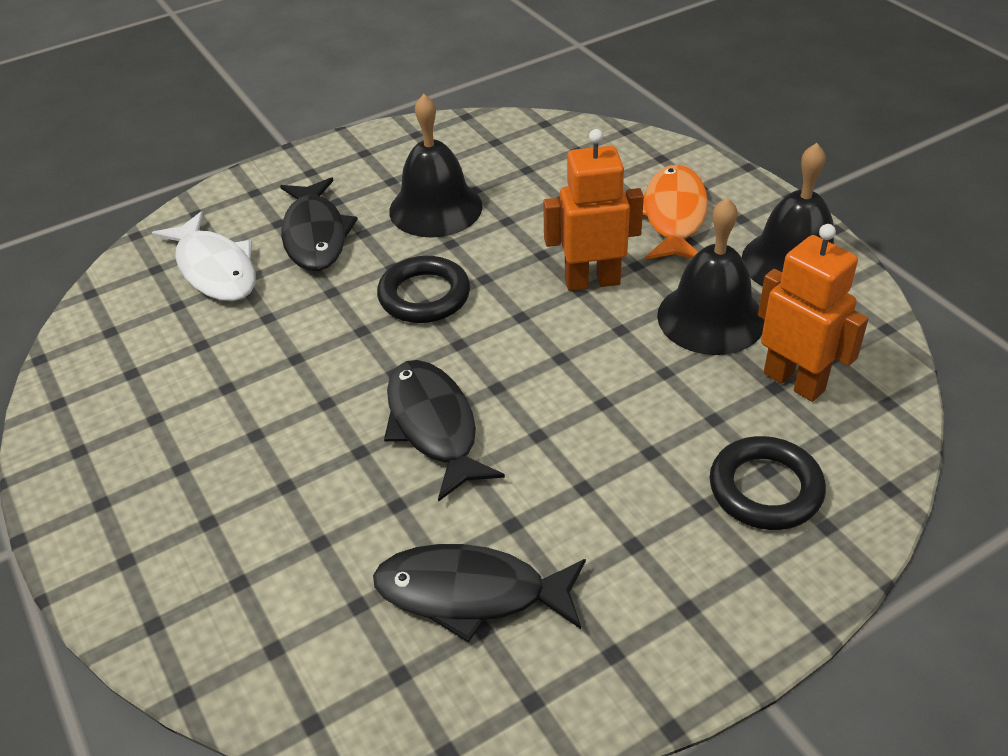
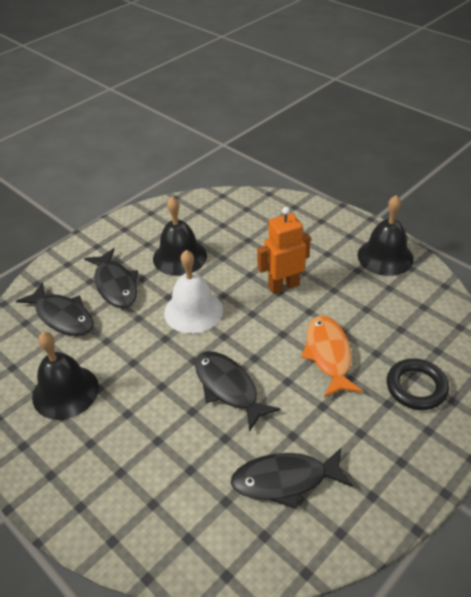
camera: 15 degrees left, 0 degrees up
(215, 269) = (62, 316): white fish -> black fish
(424, 296) = (193, 311): black ring -> white bell
(673, 216) = (313, 240): orange fish -> orange fish (328, 355)
(711, 317) = (354, 296): black bell -> black bell (65, 391)
(794, 381) = (409, 324): orange robot -> none

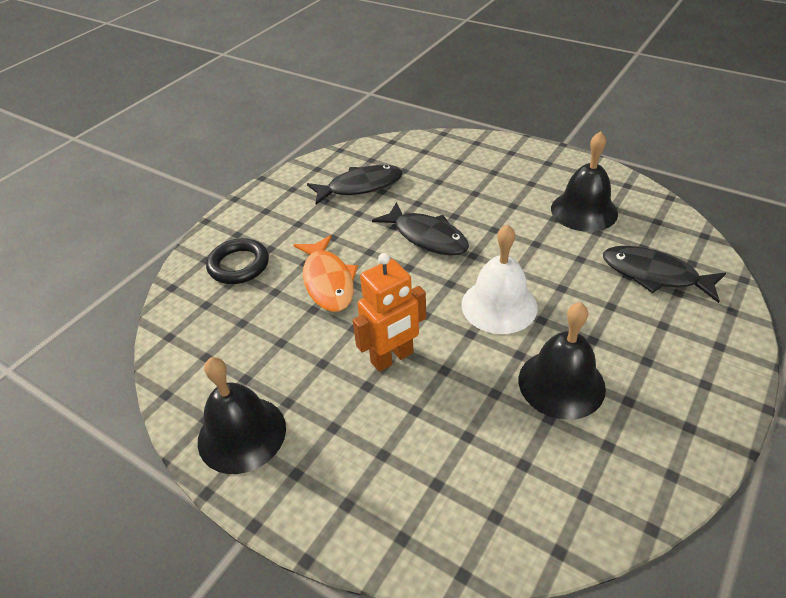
camera: 170 degrees right, 0 degrees up
(115, 285) = (623, 324): black fish -> none

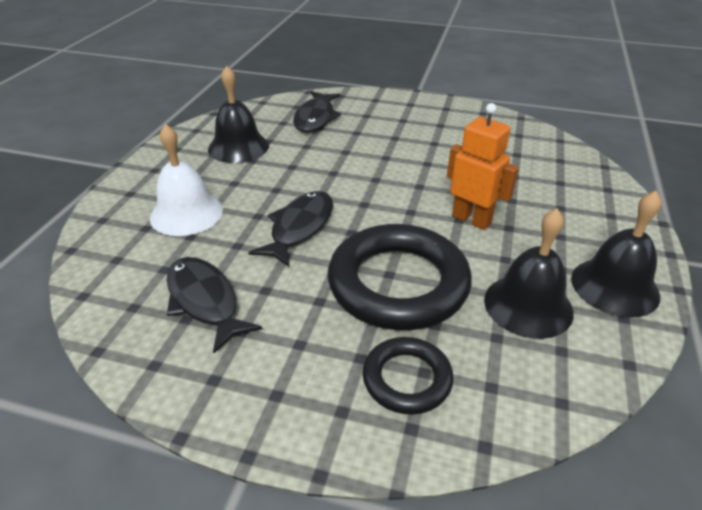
camera: 110 degrees left, 5 degrees down
(328, 281) = (398, 284): orange fish -> black ring
(499, 305) = (380, 176): white bell -> white bell (186, 213)
(561, 383) = (443, 146): black bell -> black bell (528, 305)

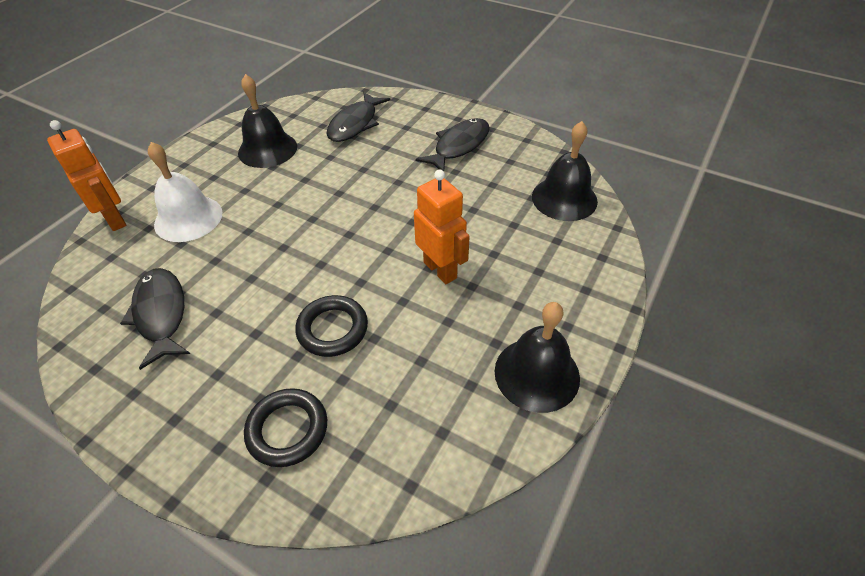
camera: 15 degrees right, 10 degrees up
(103, 225) = (115, 219): none -> orange robot
(299, 227) = (277, 251): black fish -> black fish (459, 146)
(398, 284) = (332, 329): black ring -> black ring, size x0.53
(528, 305) = (439, 377): black bell -> black bell (564, 198)

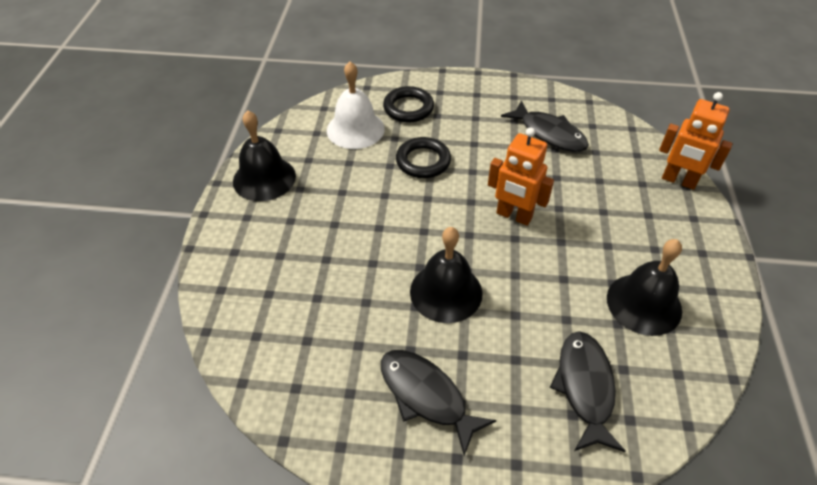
camera: 155 degrees right, 0 degrees up
(188, 218) = (621, 201): white bell -> white bell (355, 129)
(440, 270) = (367, 228): orange robot -> orange robot (514, 216)
(459, 146) = (426, 396): black fish -> black fish turned 120 degrees clockwise
(564, 198) = (269, 352): black bell -> black bell (446, 292)

